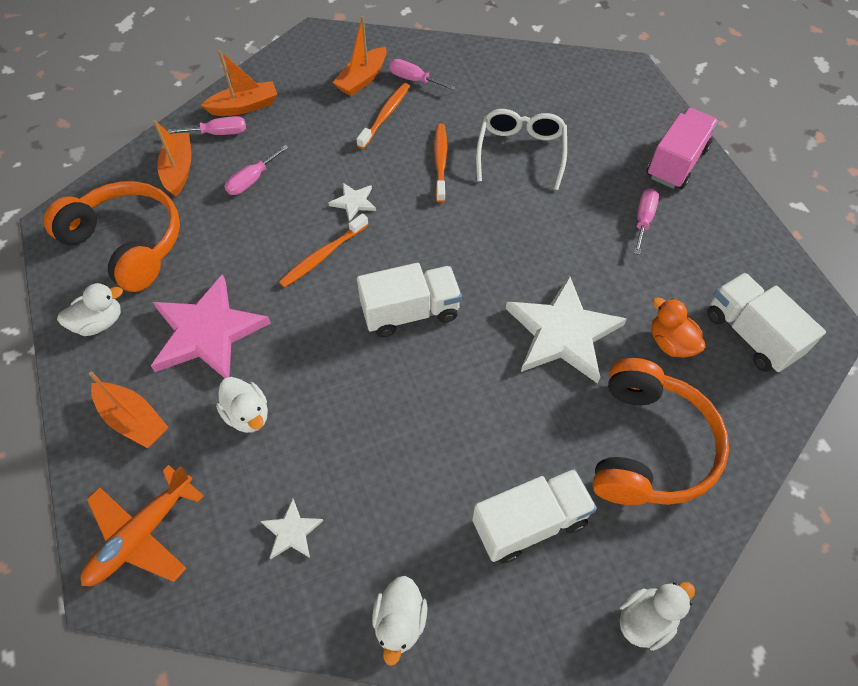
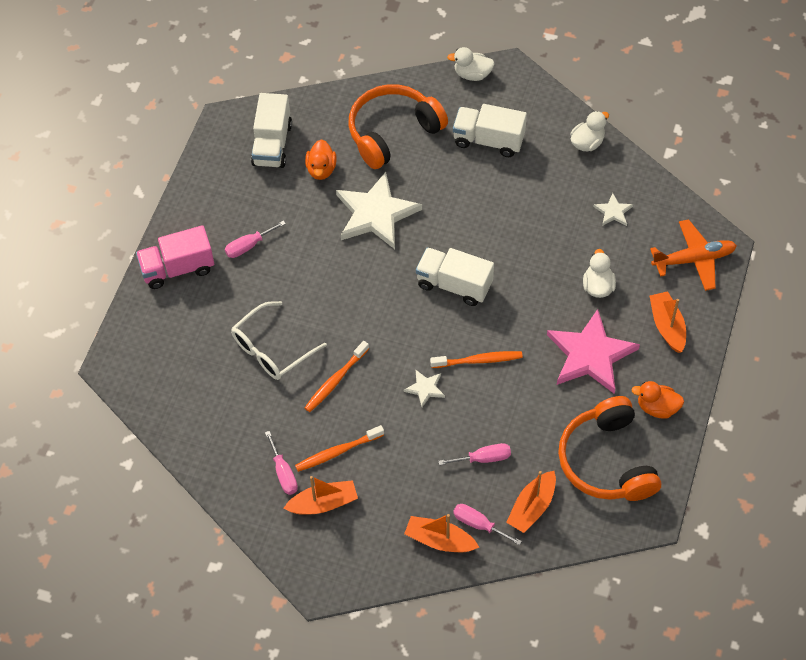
camera: 140 degrees left, 0 degrees up
(100, 322) = (657, 407): white duck -> orange duck

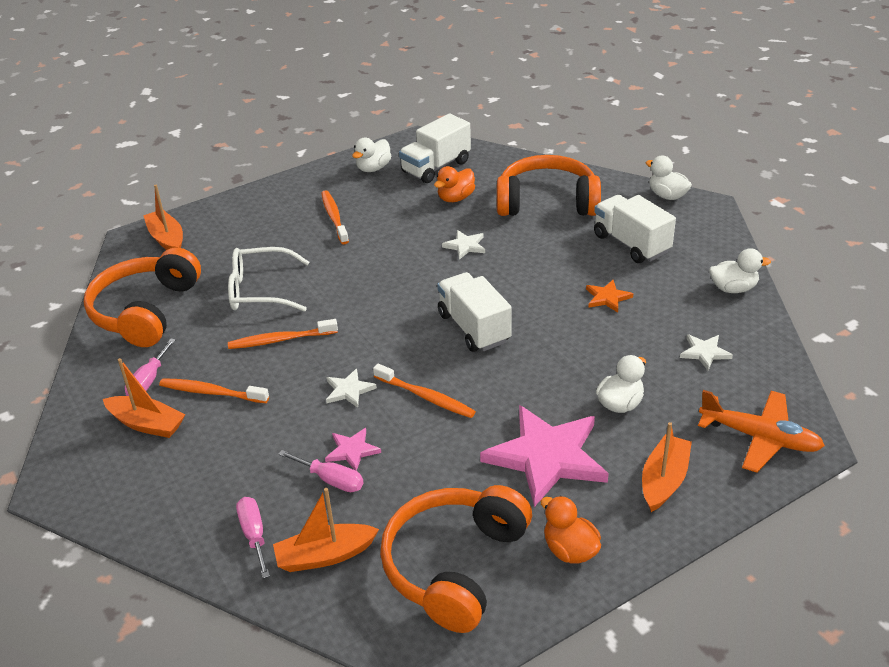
camera: 40 degrees right, 20 degrees down
(178, 268) = (263, 205): pink truck -> none
(208, 422) = (145, 311): none -> orange headphones
(223, 175) = (373, 168): none -> white duck
(248, 246) = (334, 217): pink screwdriver -> orange toothbrush
(376, 214) = (465, 246): white star -> white star, size x0.45
(439, 540) = (201, 523): orange boat -> orange boat (167, 239)
(474, 430) = (352, 451): none -> pink star
(516, 202) = (607, 298): none -> orange star

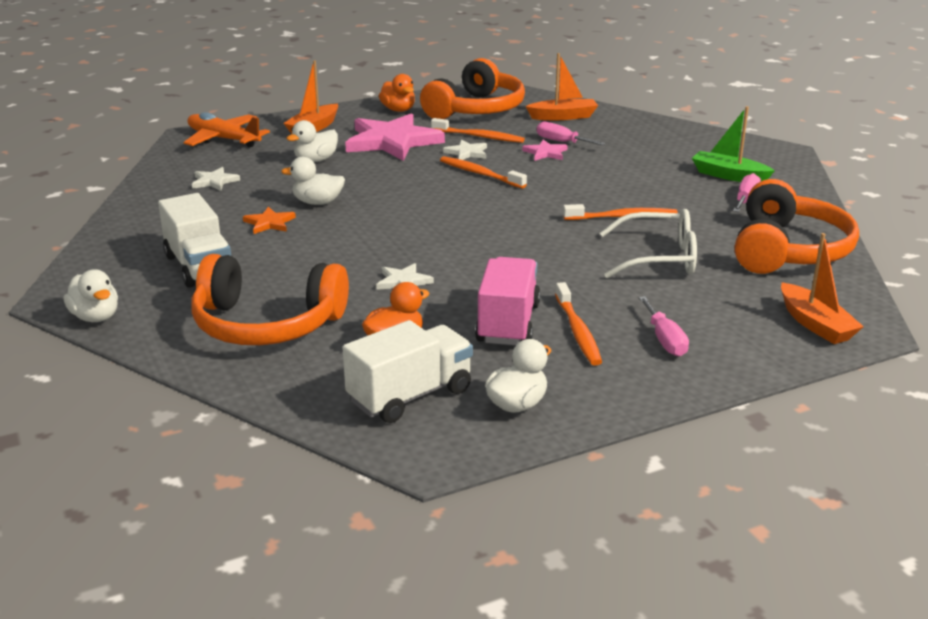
camera: 175 degrees left, 10 degrees down
(147, 424) = (729, 176): orange boat -> green boat
(211, 392) = (679, 189): orange toothbrush -> orange toothbrush (479, 137)
(254, 535) = (614, 125): pink screwdriver -> pink screwdriver (665, 340)
(349, 390) = (549, 182): white star -> white star (467, 153)
(382, 219) = (508, 323): none -> pink truck
(473, 328) = (421, 211): white truck -> none
(733, 288) = (133, 220): white duck -> white duck (317, 202)

